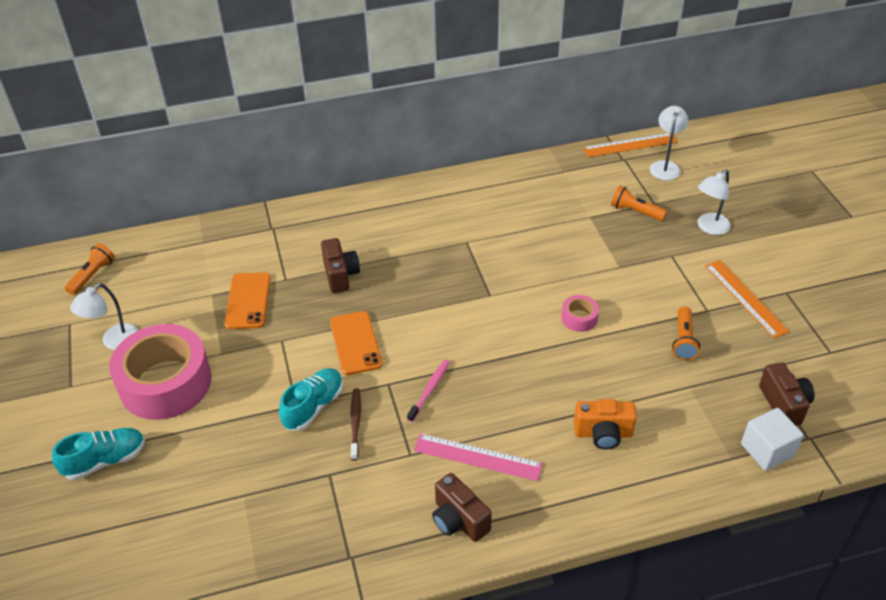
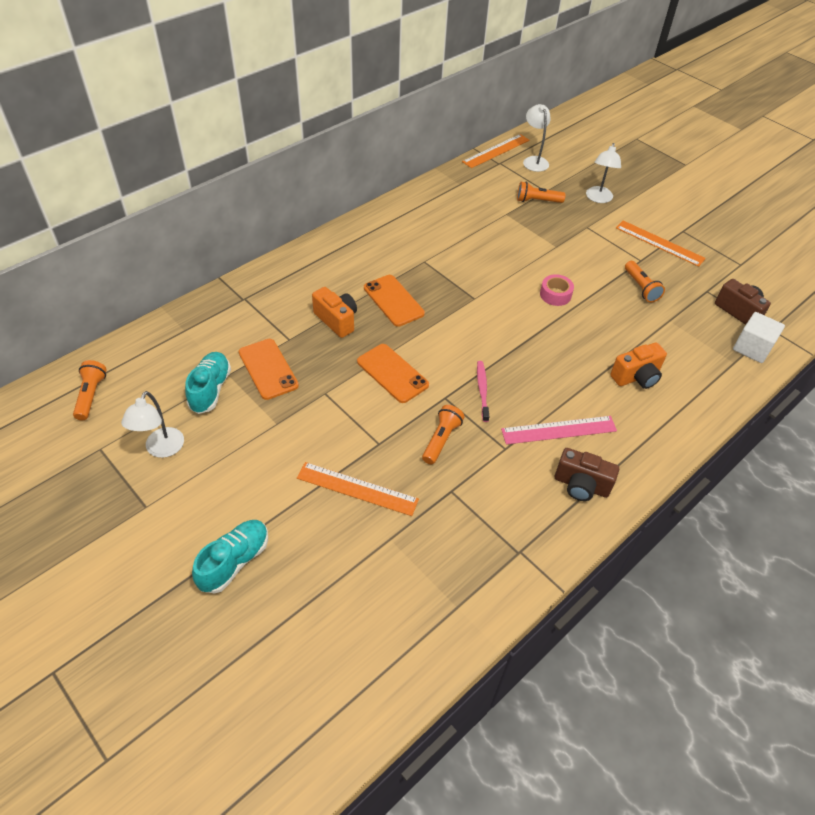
camera: 30 degrees left, 5 degrees up
(165, 383) = (242, 468): pink tape -> none
(247, 438) = (357, 489): none -> orange ruler
(313, 407) = (395, 439): turquoise shoe -> turquoise shoe (210, 389)
(340, 275) = (337, 320): brown camera -> orange camera
(355, 422) = (441, 439): brown toothbrush -> orange flashlight
(407, 272) = (393, 301): none -> orange phone

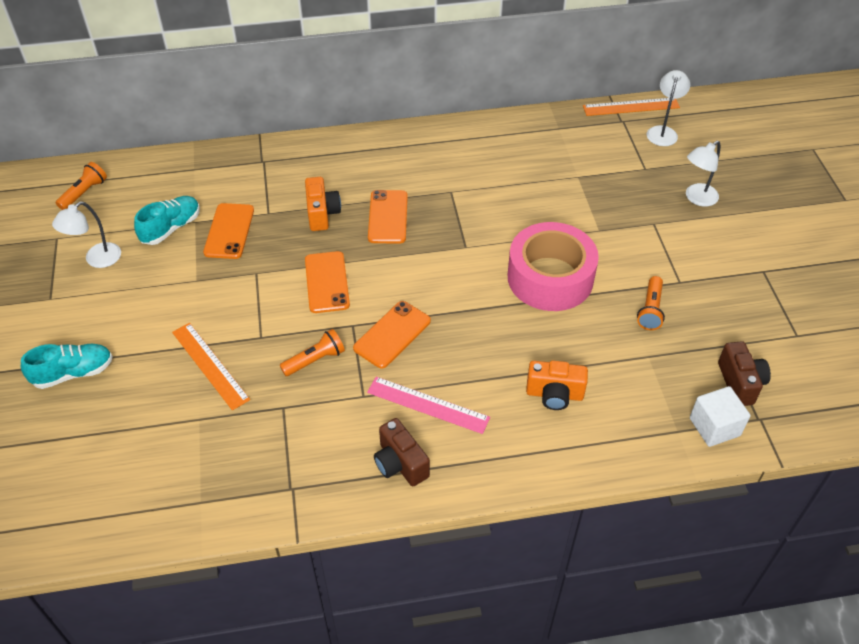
camera: 35 degrees right, 0 degrees up
(482, 390) = (392, 334): pink toothbrush -> orange phone
(537, 201) = (625, 175): orange flashlight -> none
(555, 295) = (550, 278): pink tape -> pink tape, size x2.39
(659, 243) = (720, 273): orange ruler -> none

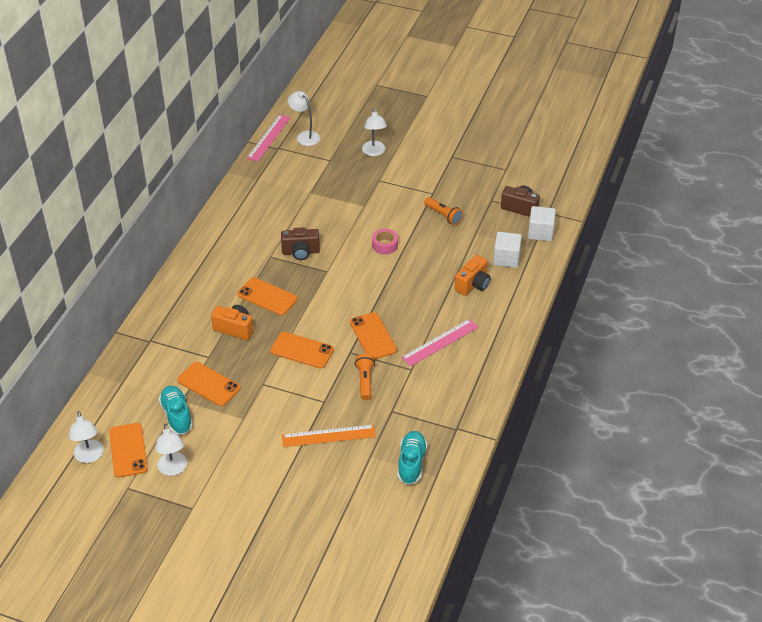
camera: 60 degrees left, 5 degrees down
(73, 373) = (278, 513): turquoise shoe -> turquoise shoe (411, 463)
(84, 193) = (89, 456): orange flashlight -> white lamp
(106, 215) = (128, 450): none -> orange phone
(400, 464) = (473, 372): brown camera -> brown camera (301, 252)
(550, 278) = (385, 245): pink tape -> pink tape, size x0.42
(631, 107) = (269, 137): orange ruler -> pink ruler
(631, 409) = (506, 258): none -> white cube

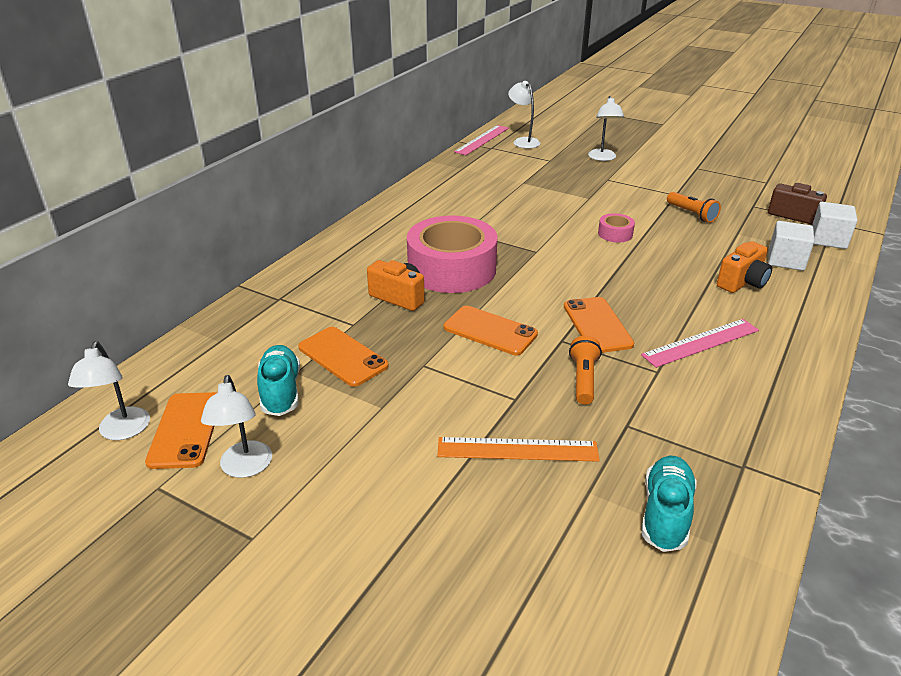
camera: 10 degrees right, 10 degrees down
(267, 297) = (452, 269): orange phone -> pink tape
(301, 252) = (504, 231): brown camera -> none

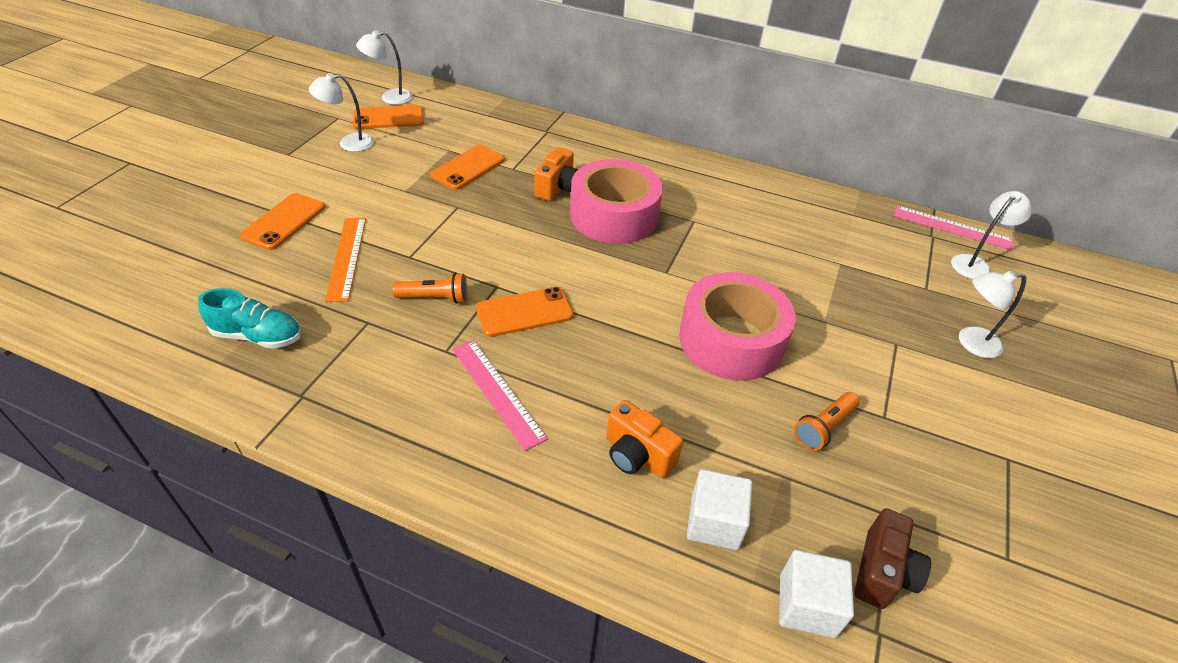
camera: 80 degrees right, 10 degrees up
(281, 391) = (426, 146): turquoise shoe -> none
(490, 331) = (509, 241): orange phone -> orange phone (284, 221)
(615, 234) = (731, 340): pink tape -> pink tape, size x2.39

